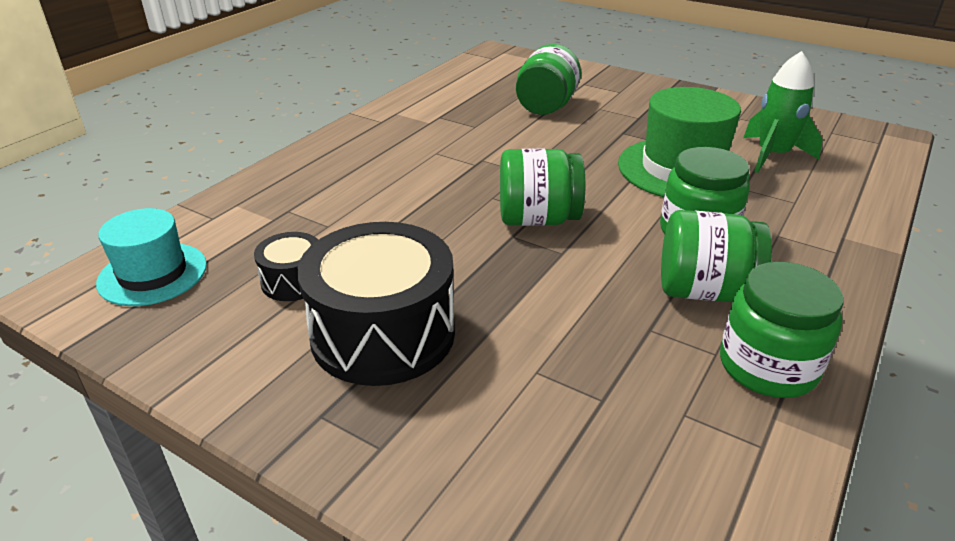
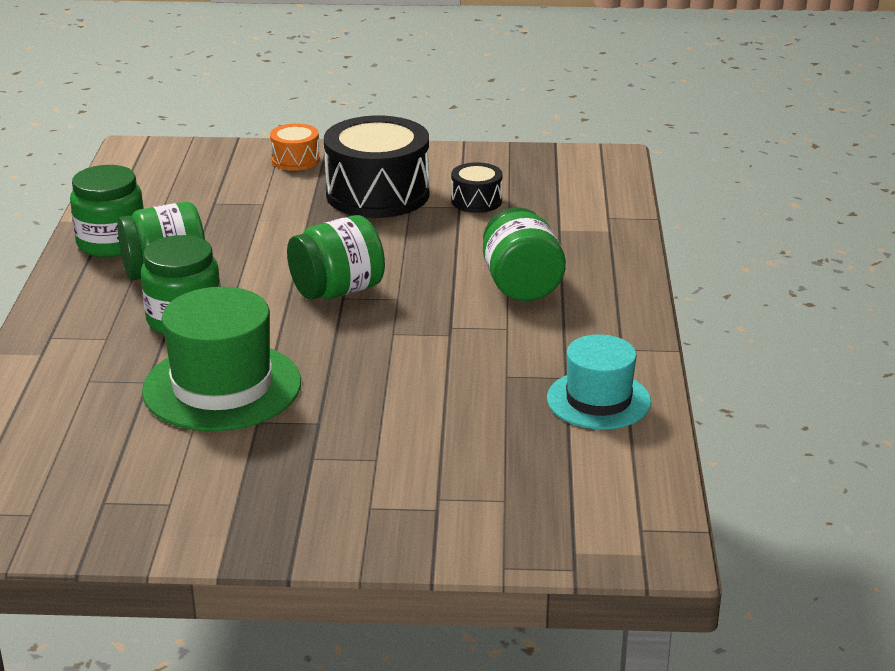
camera: 150 degrees right, 5 degrees down
(152, 274) = (578, 179): turquoise hat -> turquoise hat (598, 400)
(424, 462) = (295, 160): none -> orange drum
(546, 107) = (450, 438): green jar -> green jar (521, 285)
(772, 155) = (115, 441): green rocket -> none

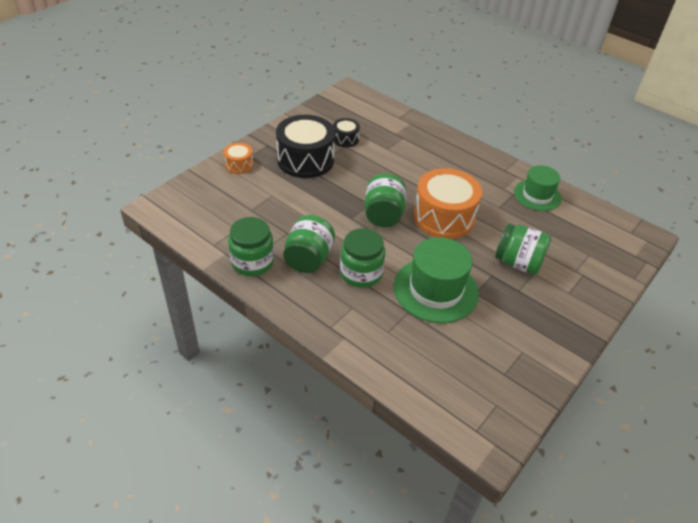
camera: 55 degrees left, 15 degrees up
(405, 337) = (443, 217): none -> orange drum
(521, 285) = (431, 166): green jar -> green jar (518, 263)
(598, 400) = (537, 195): turquoise hat -> green hat

